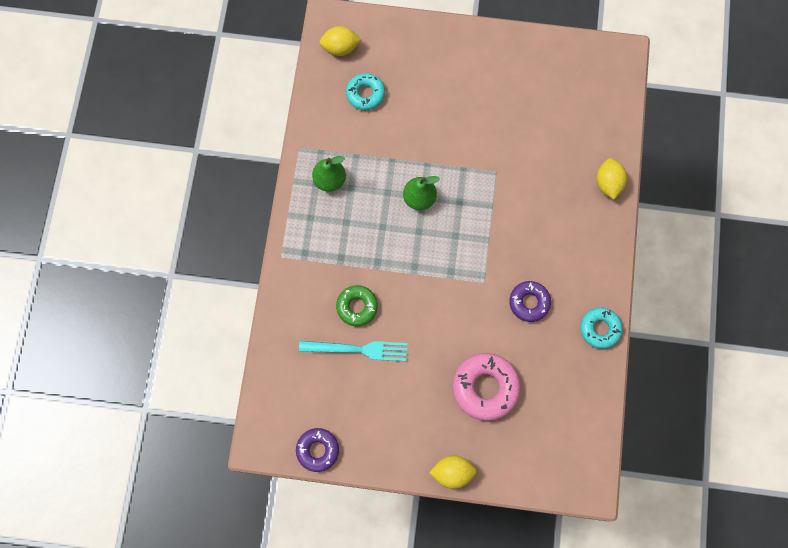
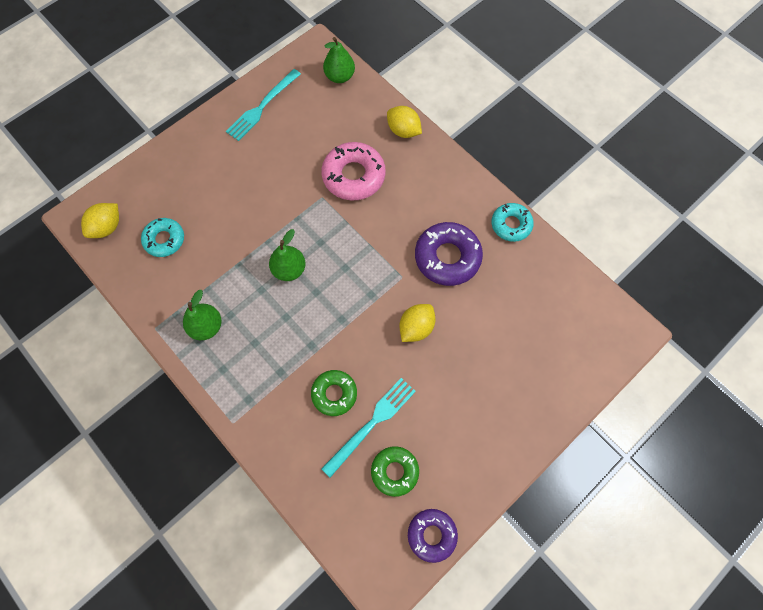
camera: 50 degrees left, 5 degrees down
(339, 391) = (394, 471): none -> green donut
(452, 472) = (541, 431): yellow lemon -> yellow lemon (416, 327)
(485, 388) = (489, 346): pink donut -> pink donut (353, 176)
(529, 302) = (447, 257): purple donut -> purple donut, size x1.58
(531, 62) = (262, 106): none -> turquoise fork
(612, 95) = (339, 77): none -> green pear

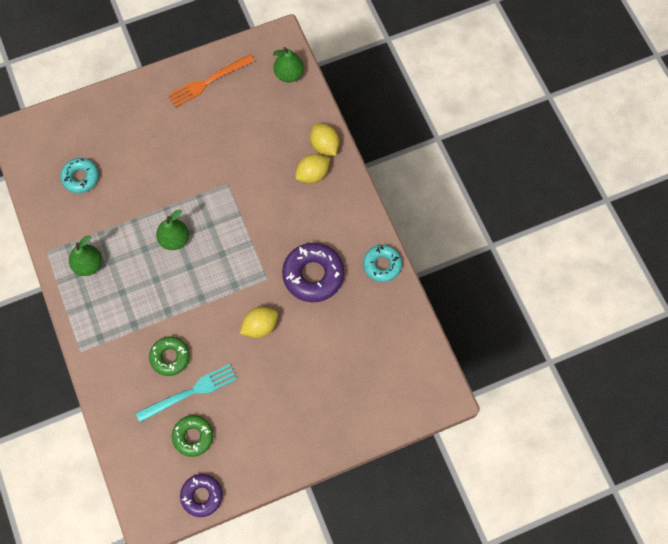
camera: 20 degrees right, 0 degrees up
(107, 227) = (38, 150): yellow lemon -> yellow lemon (312, 174)
(262, 106) = (208, 81): turquoise fork -> orange fork
(353, 176) = (263, 173): pink donut -> none

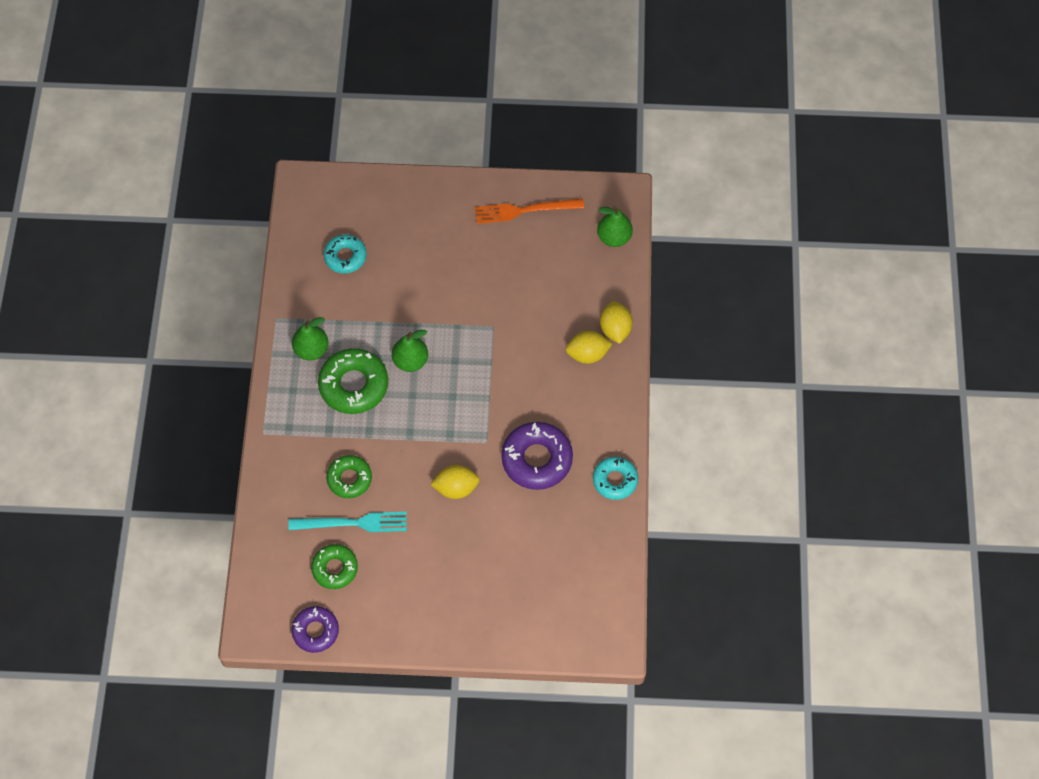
camera: 25 degrees right, 5 degrees down
(137, 279) = (354, 385): none -> green donut

